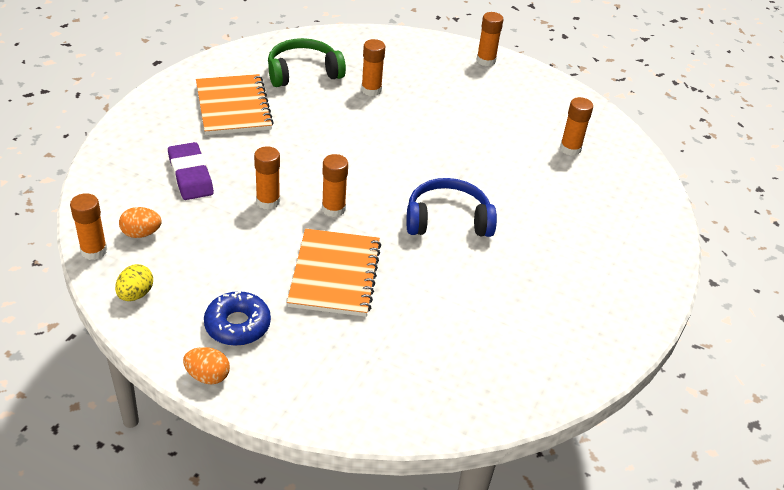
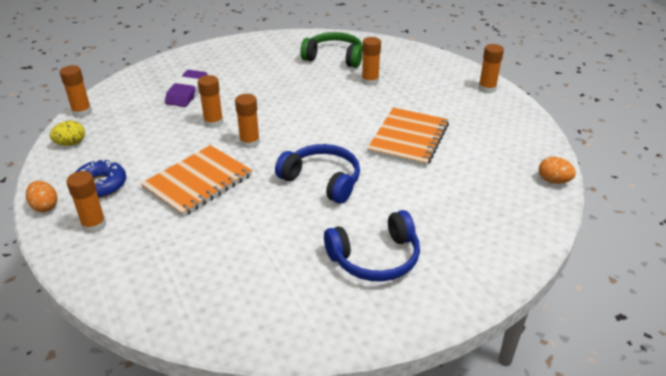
camera: 40 degrees right, 5 degrees down
(141, 233) = (118, 113): orange egg -> orange egg (553, 181)
(233, 107) = (263, 63): orange notebook -> orange notebook (408, 138)
(569, 273) = (375, 258): none -> blue headphones
(570, 148) = (489, 170): orange glue stick -> orange glue stick (94, 225)

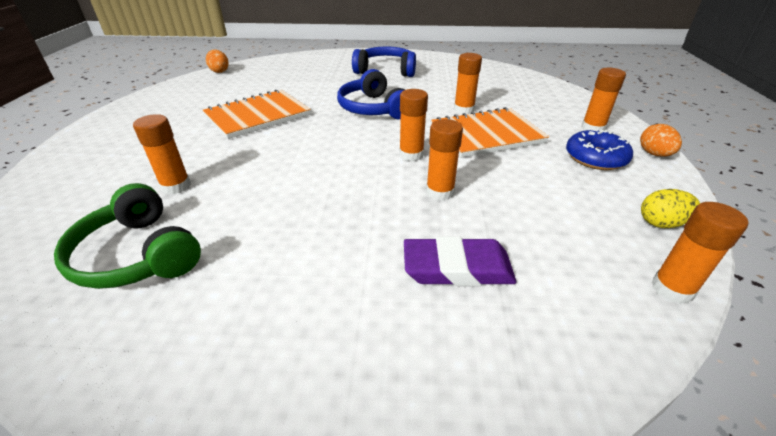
camera: 150 degrees left, 0 degrees up
(187, 92) = (457, 268): purple eraser -> purple eraser turned 45 degrees clockwise
(487, 89) = (92, 134): orange glue stick -> orange glue stick (463, 110)

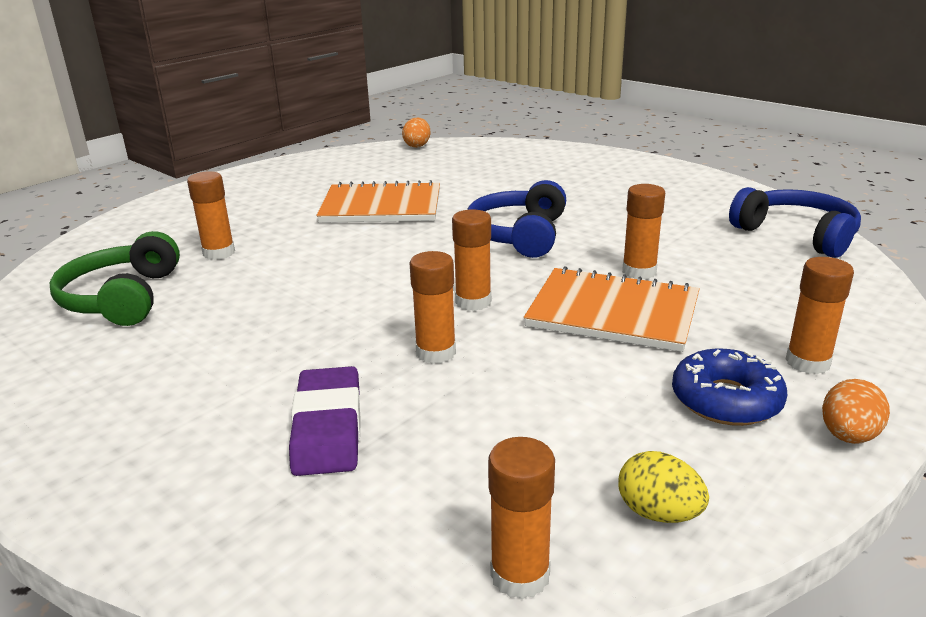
camera: 40 degrees right, 10 degrees down
(386, 70) = (618, 190): blue headphones -> blue headphones (797, 235)
(457, 268) = (327, 427): purple eraser -> purple eraser turned 45 degrees clockwise

